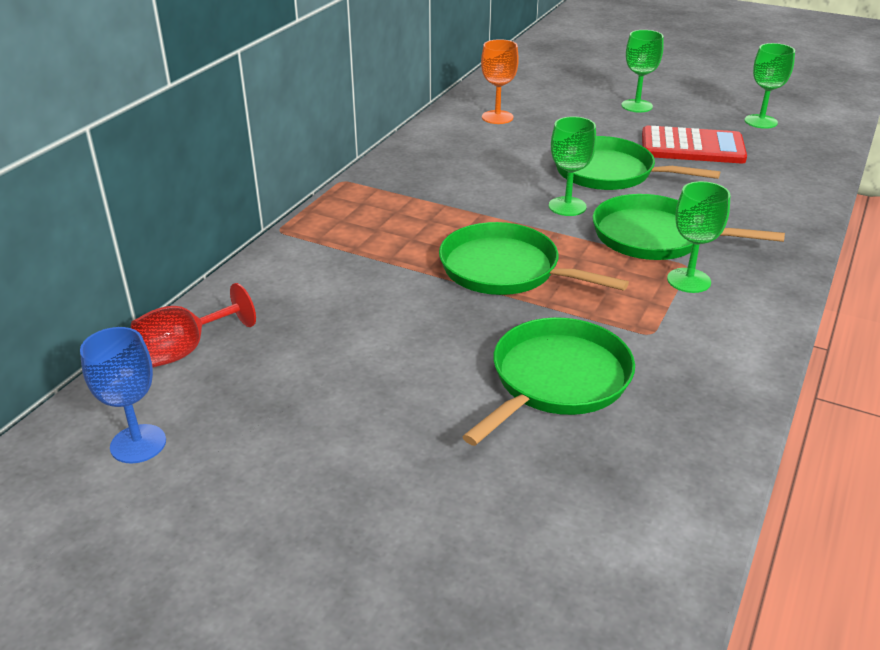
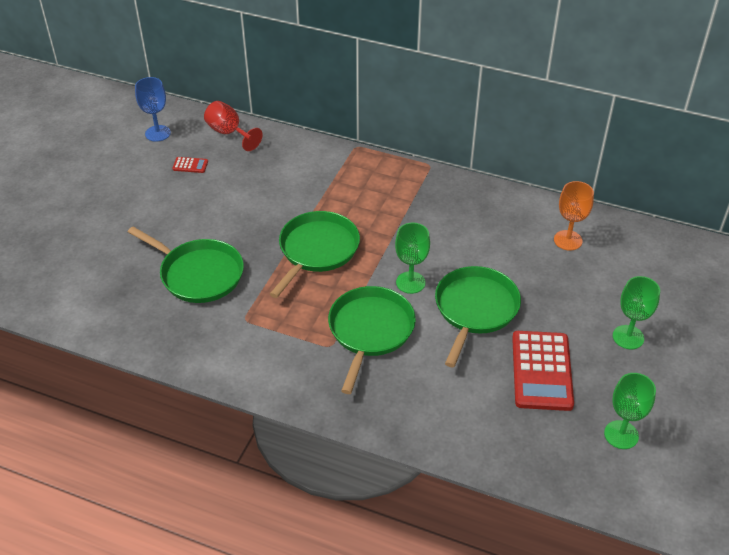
camera: 85 degrees right, 10 degrees up
(263, 396) = (190, 165): none -> red calculator
(689, 280) = (309, 345): green goblet -> none

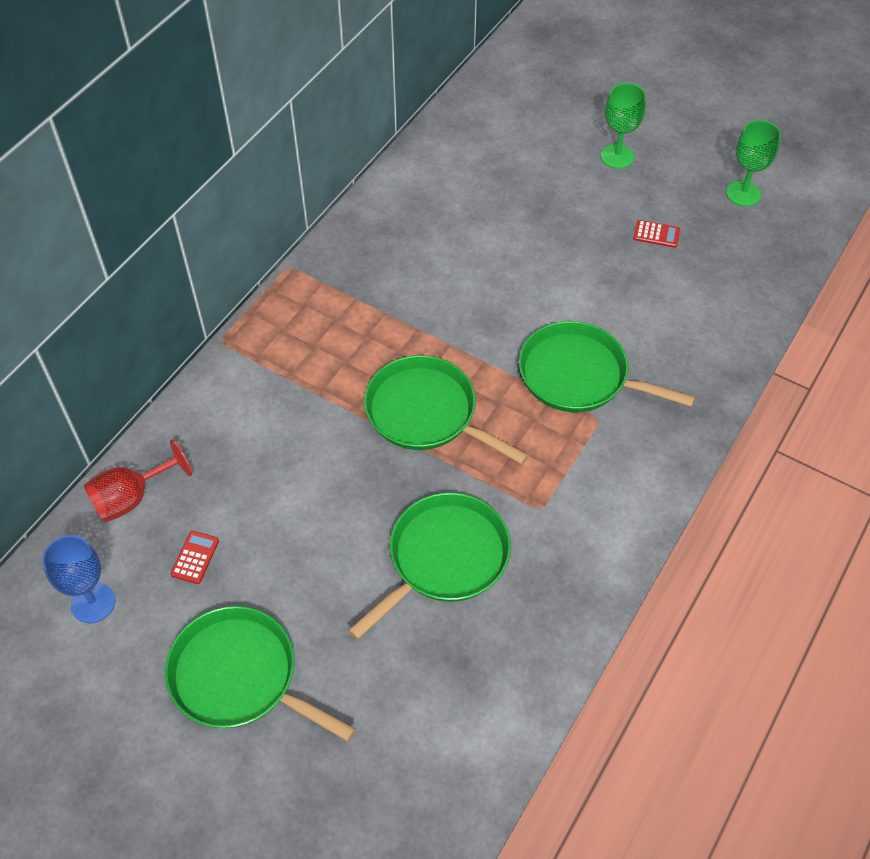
camera: 80 degrees left, 10 degrees up
(410, 282) = (504, 324): green goblet -> none
(475, 309) = (558, 271): green pan -> green pan (239, 676)
(541, 371) = (656, 234): red calculator -> red calculator, size x0.42
(568, 240) = (462, 168): orange goblet -> none

